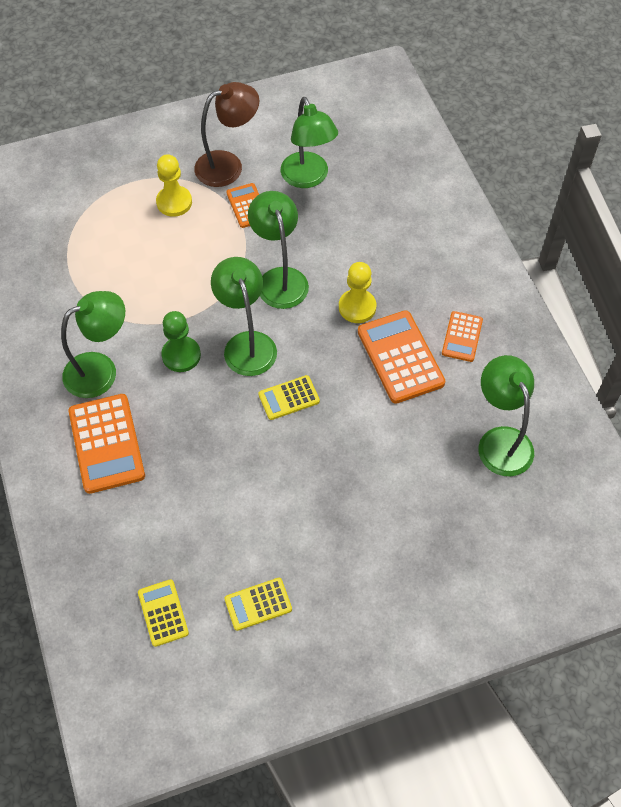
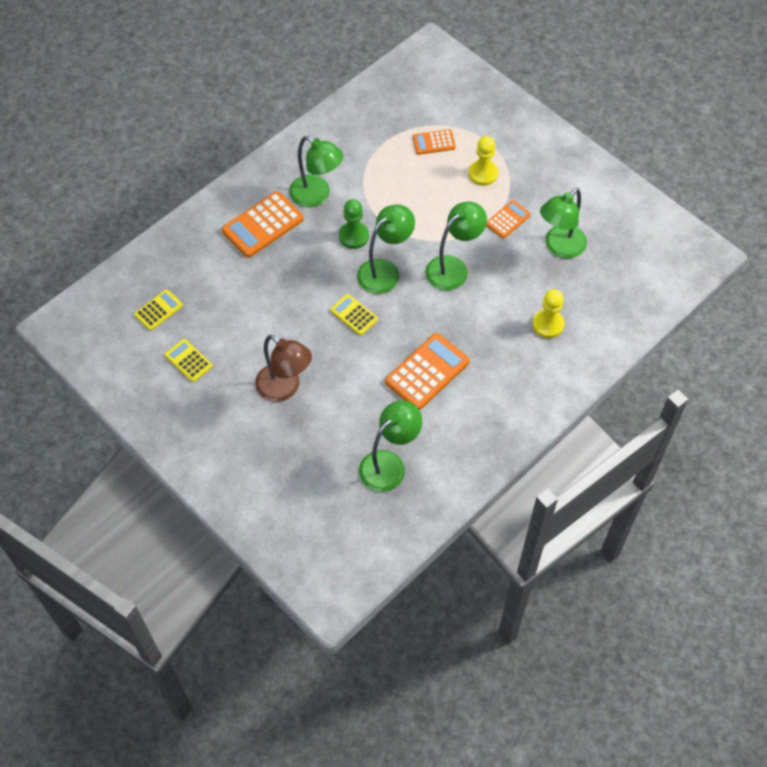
camera: 65 degrees right, 0 degrees up
(228, 165) = (539, 191): brown lamp -> brown lamp (285, 388)
(357, 307) = (456, 327): yellow pawn -> yellow pawn (548, 324)
(462, 337) = (469, 406): orange calculator -> orange calculator (433, 142)

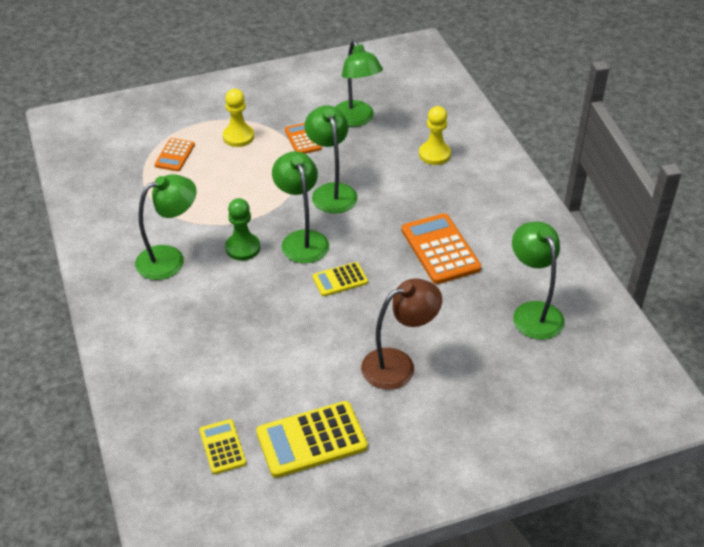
camera: 65 degrees left, 15 degrees down
(188, 361) = (311, 440): yellow calculator -> yellow calculator, size x1.76
(263, 225) = (173, 314): orange calculator -> none

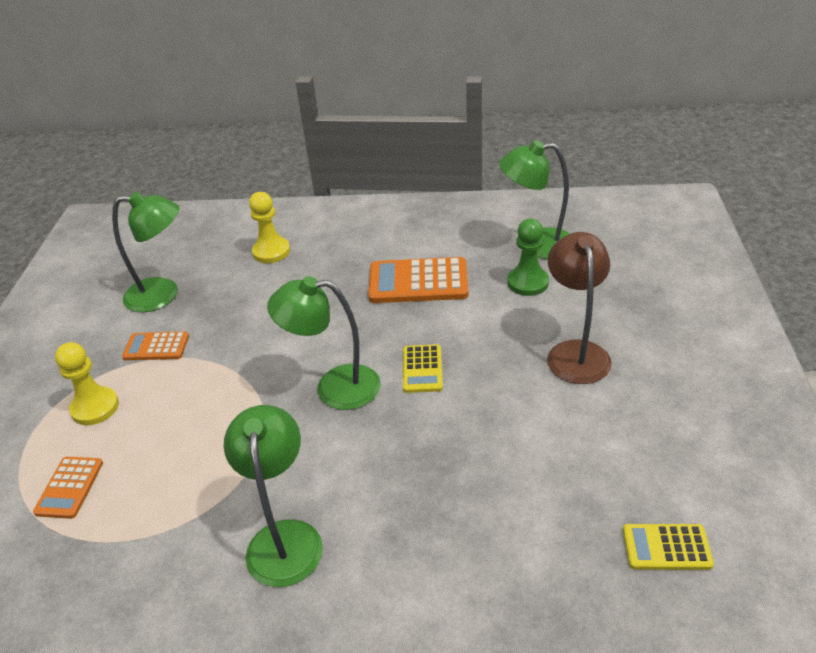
camera: 65 degrees left, 5 degrees down
(175, 155) = (69, 487): orange calculator -> orange calculator turned 60 degrees clockwise
(243, 248) = (313, 449): green pawn -> green pawn (527, 283)
(311, 440) = (672, 452): yellow calculator -> none
(331, 191) = (269, 343): green lamp -> none

